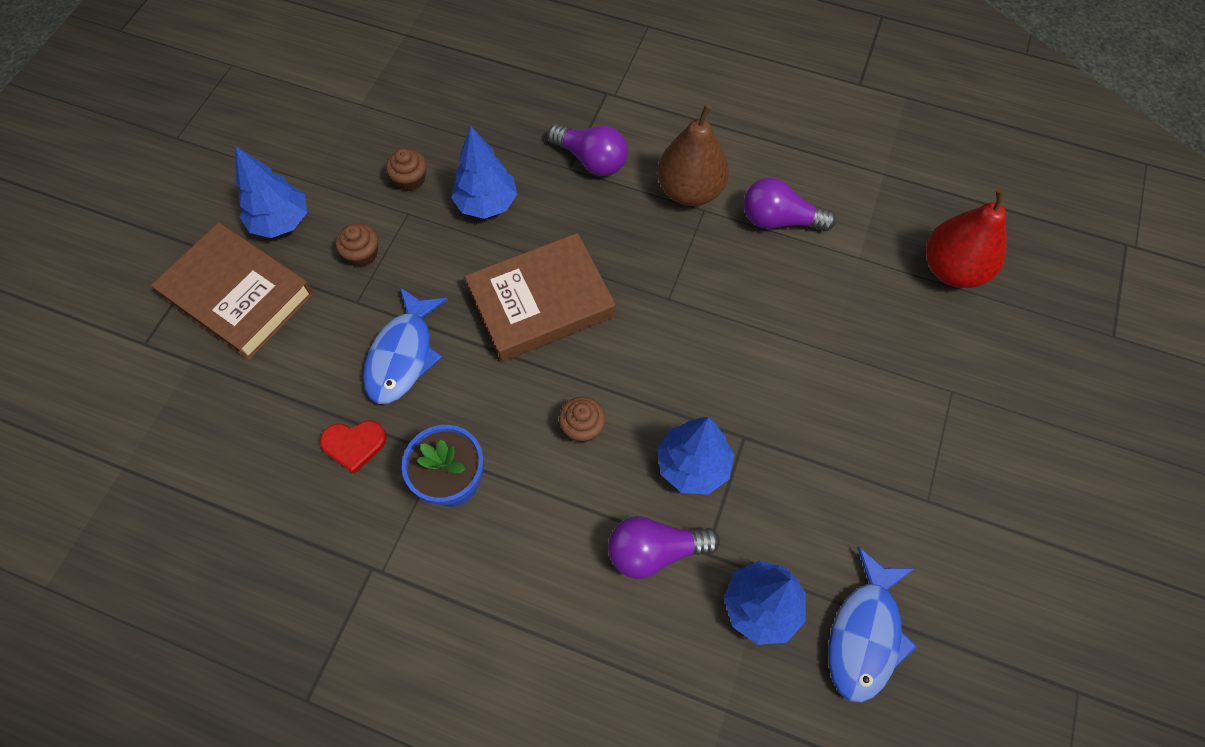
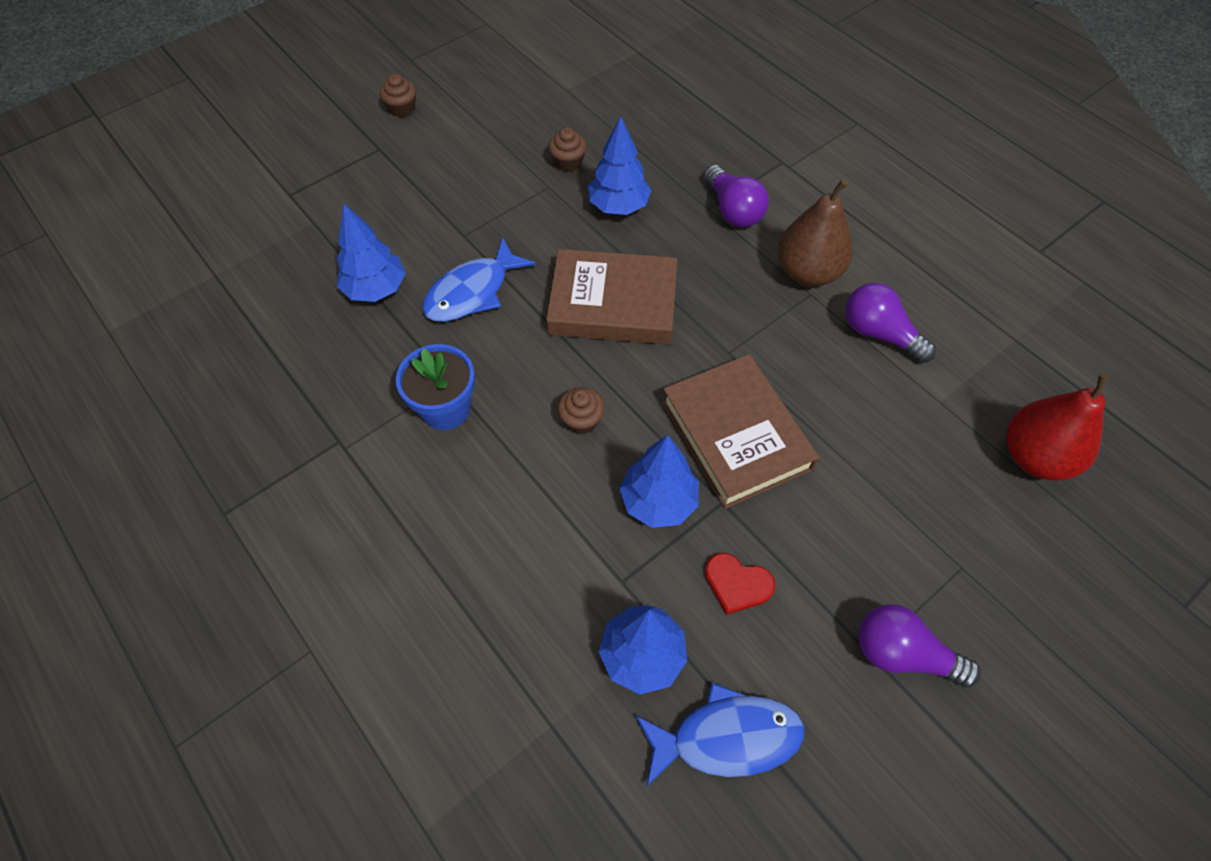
camera: 30 degrees right, 5 degrees down
(238, 296) = (378, 191): brown book -> brown book (735, 435)
(281, 222) = (446, 151): blue tree -> blue tree (376, 289)
(354, 445) = (389, 341): red heart -> red heart (737, 584)
(362, 254) = (492, 201): brown cupcake -> brown cupcake (402, 108)
(655, 551) = (577, 554): purple light bulb -> purple light bulb (902, 654)
(865, 634) = (726, 737): blue fish -> blue fish turned 150 degrees counterclockwise

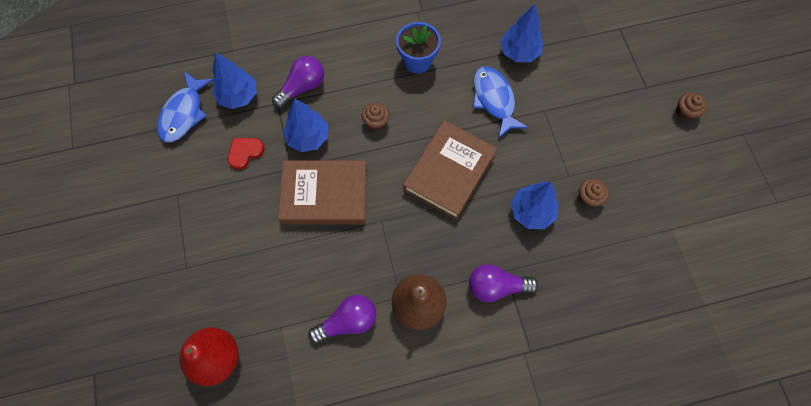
camera: 115 degrees right, 10 degrees up
(902, 654) = (167, 209): purple light bulb -> purple light bulb (302, 87)

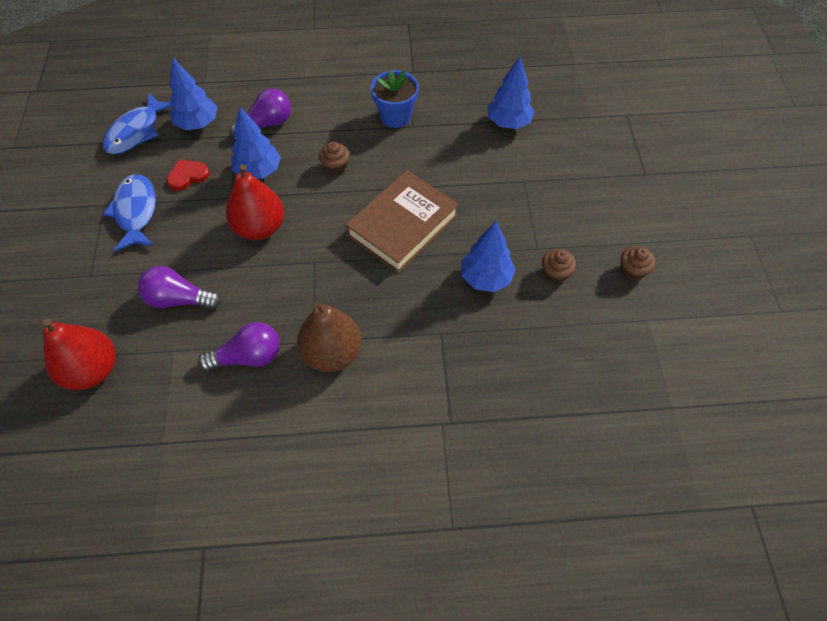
camera: 10 degrees right, 10 degrees down
(324, 195) = (260, 228): brown book -> red pear
(494, 100) = (470, 163): blue fish -> blue fish (136, 212)
(496, 286) = (427, 348): purple light bulb -> purple light bulb (179, 299)
(685, 112) = (686, 204): brown cupcake -> brown cupcake (632, 270)

